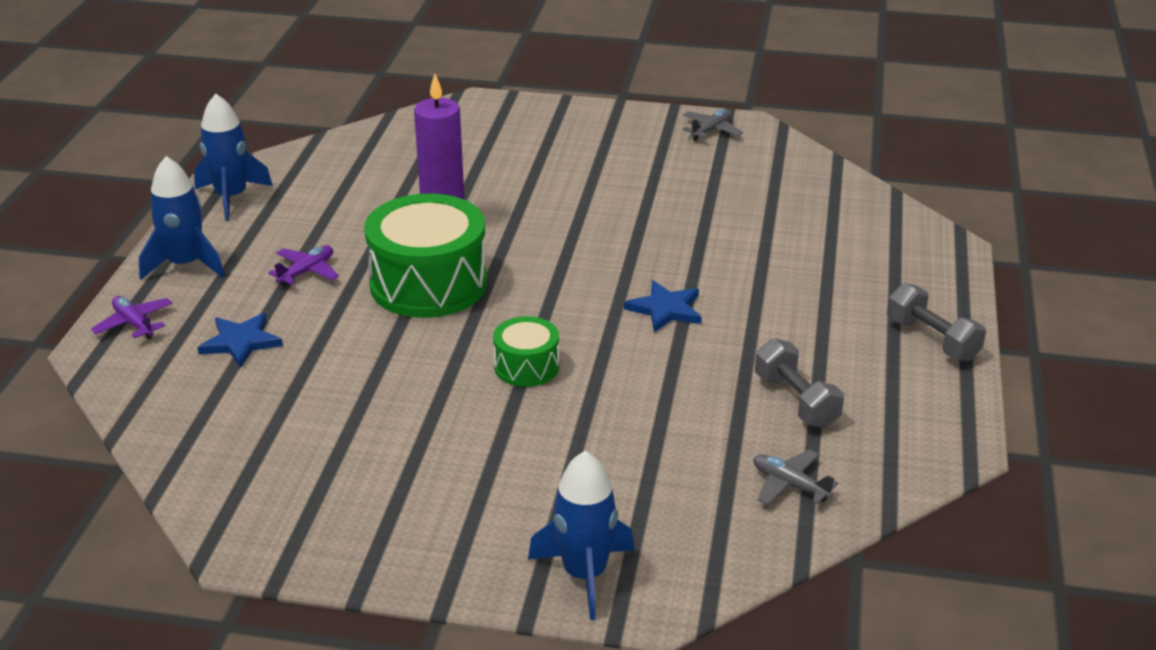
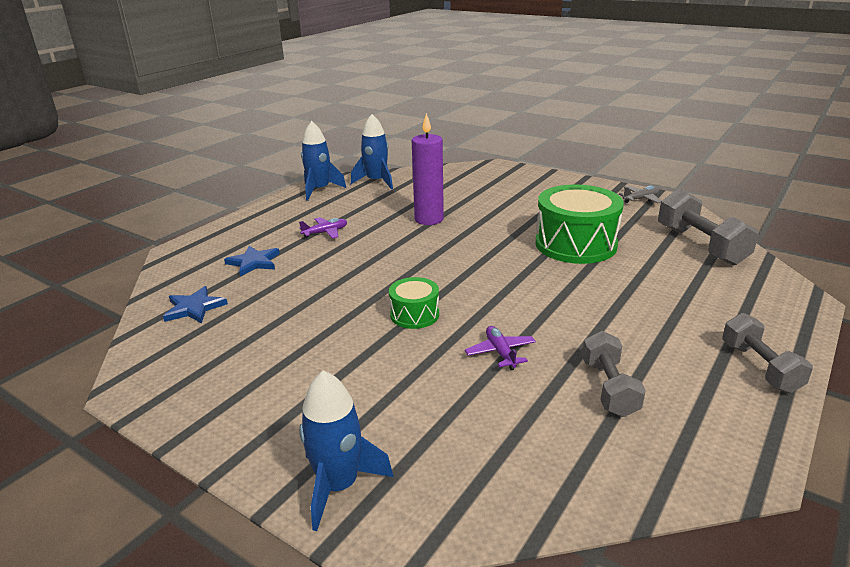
camera: 25 degrees right, 5 degrees down
(134, 324) = (208, 241): purple plane -> purple plane (500, 352)
(185, 264) = (264, 217): blue rocket -> blue rocket (376, 181)
(428, 284) = (391, 252): green drum -> green drum (575, 244)
(666, 309) = (541, 298): blue star -> blue star (194, 308)
(789, 485) = (564, 459): grey plane -> none
(814, 192) = (700, 245): none -> grey dumbbell

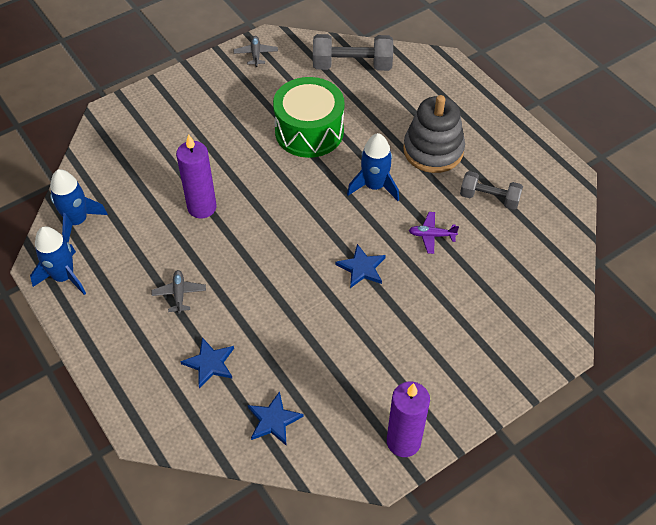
camera: 70 degrees left, 25 degrees up
(173, 398) = (403, 441): none -> purple candle
(325, 232) = (179, 294): purple plane -> grey plane
(339, 486) = (523, 356): blue rocket -> blue rocket (374, 186)
(414, 314) = (361, 268): green drum -> blue star
(641, 324) = (433, 150): none -> grey stacking toy
(760, 367) = (498, 123): grey dumbbell -> none

